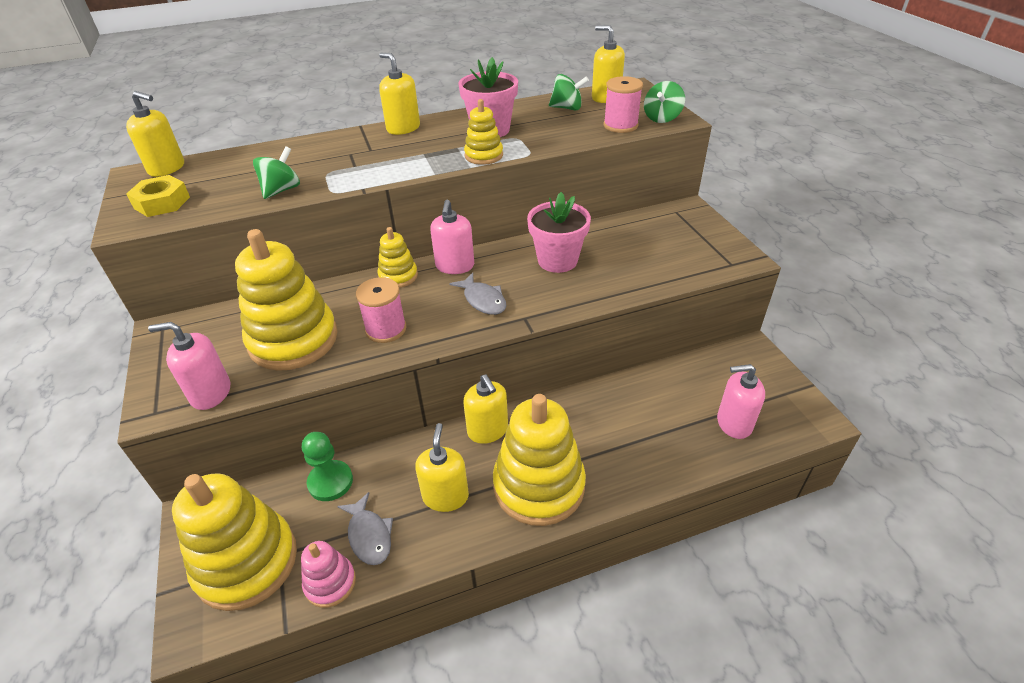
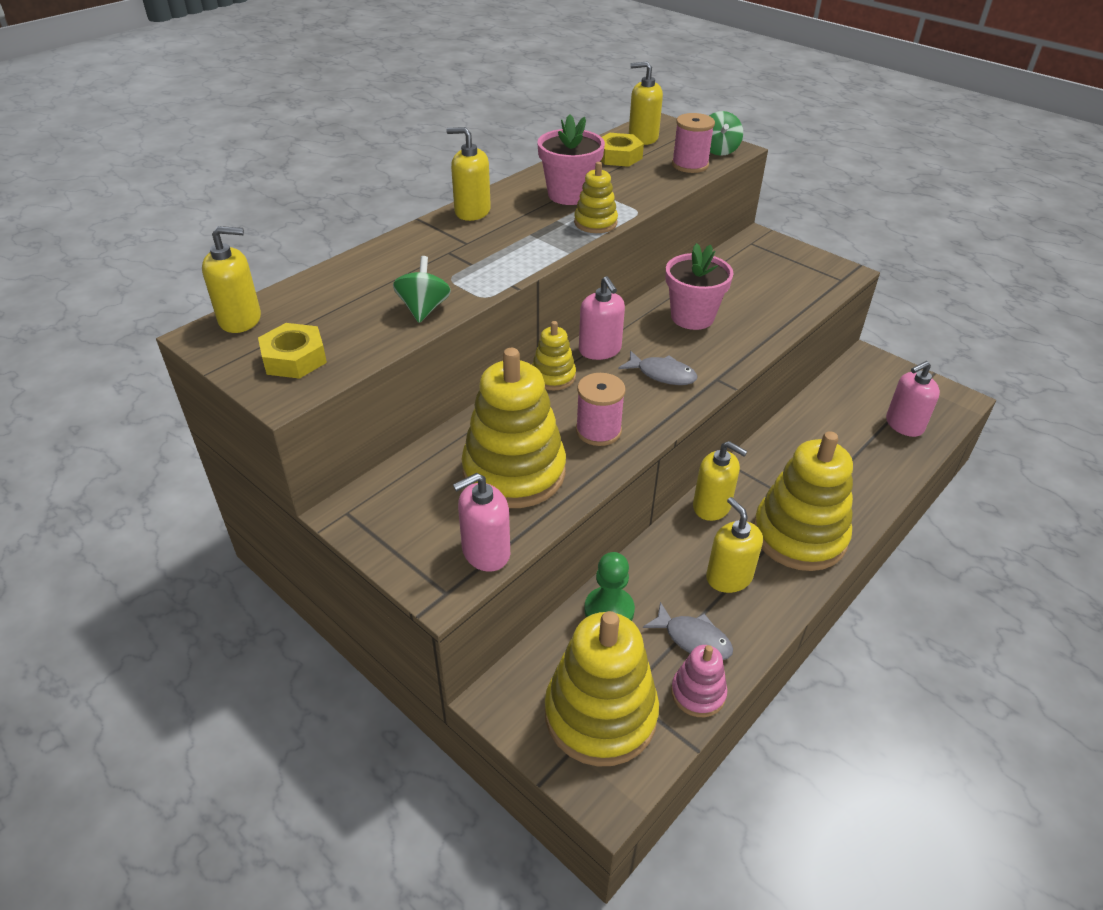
camera: 30 degrees left, 0 degrees up
(567, 108) = (618, 156): green spinning top -> yellow nut

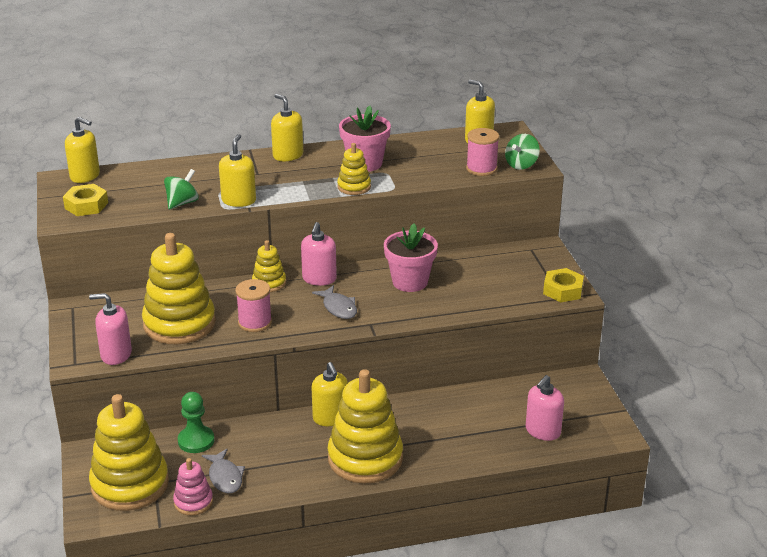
camera: 35 degrees right, 10 degrees down
(618, 156) = (439, 147): yellow nut -> yellow nut (563, 290)
(729, 577) = (288, 458): yellow soap dispenser -> yellow soap dispenser (239, 200)
(904, 425) = (542, 431): pink soap dispenser -> pink soap dispenser turned 60 degrees counterclockwise

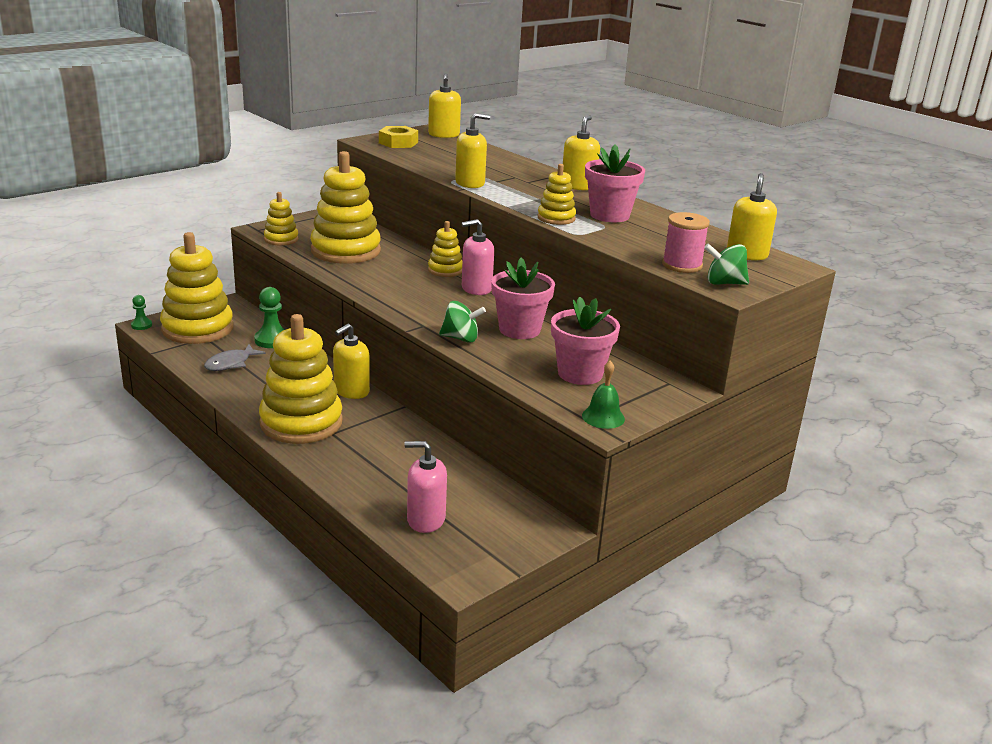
camera: 60 degrees right, 5 degrees down
(88, 523) = (141, 325): none -> green pawn
(116, 354) = (281, 239): pink soap dispenser -> yellow stacking toy
(182, 203) = (440, 167): green spinning top -> green spinning top (461, 338)
(193, 502) = (189, 358): pink stacking toy -> none
(255, 322) = (375, 277): pink spool -> none
(338, 308) = (436, 306): grey fish -> none
(497, 279) = (580, 374): none -> pink flower pot
(563, 290) = (603, 417): yellow nut -> green bell

